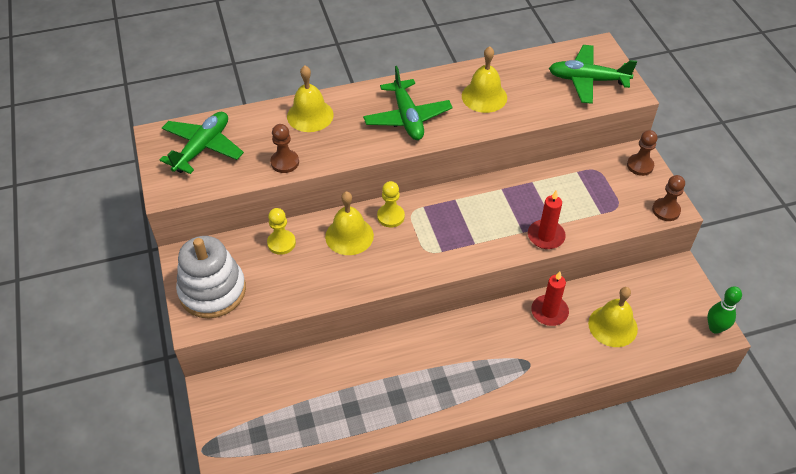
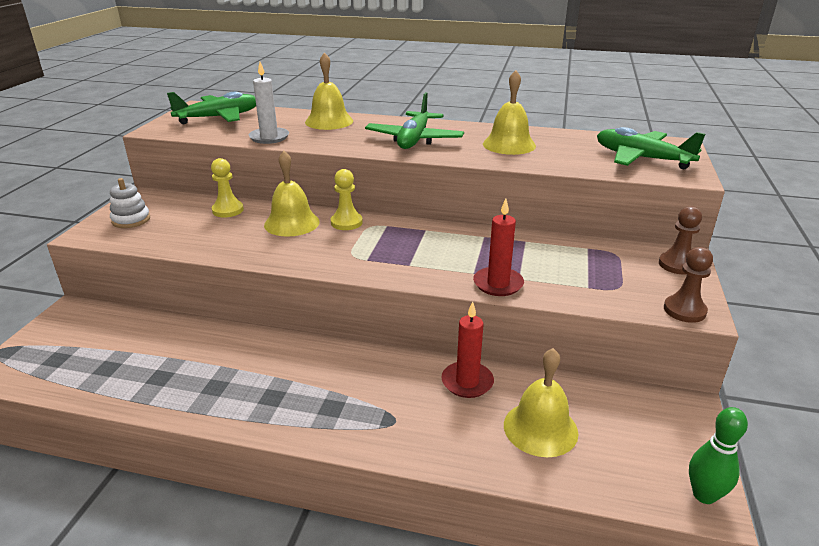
camera: 30 degrees right, 20 degrees down
(212, 291) = (131, 220): white stacking toy -> white stacking toy, size x0.51
(285, 162) = (269, 137): brown pawn -> white candle

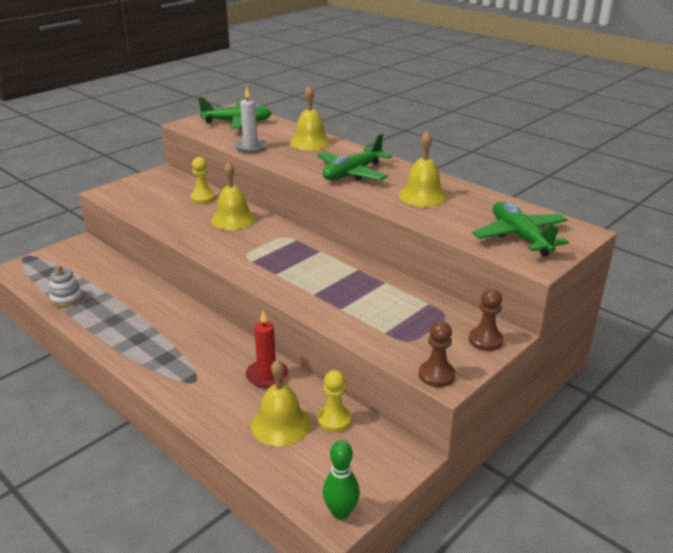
camera: 30 degrees right, 0 degrees up
(131, 220) = (138, 189): white stacking toy -> white stacking toy (67, 298)
(346, 222) = (270, 229): yellow pawn -> yellow pawn (334, 420)
(498, 284) = (320, 307): red candle -> none

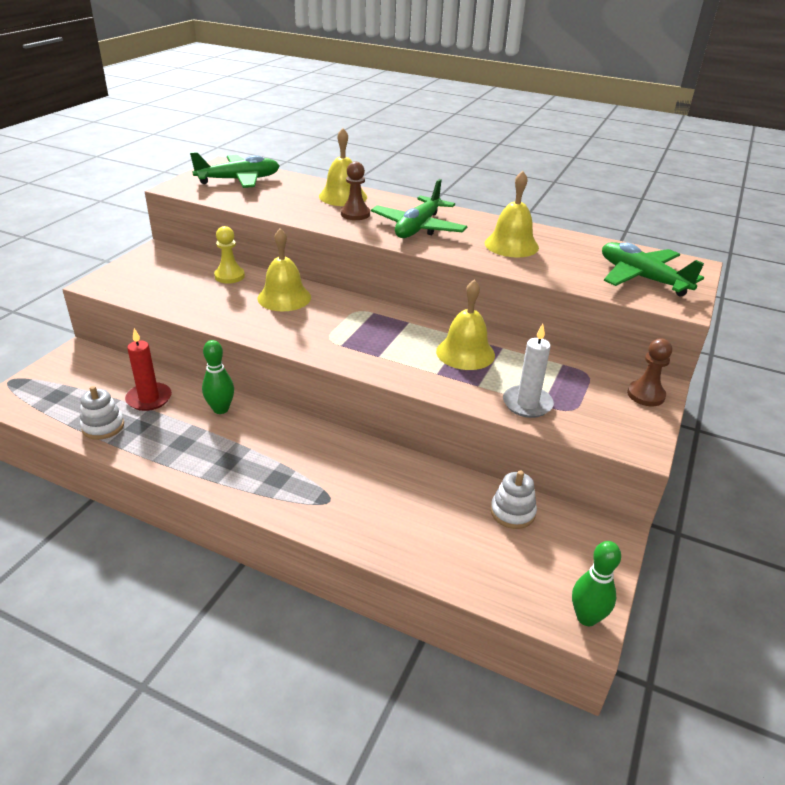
camera: 20 degrees left, 5 degrees up
(156, 300) = (221, 409): none -> green bowling pin
(250, 147) = (278, 208): white candle -> white candle (527, 404)
(267, 375) = (408, 476): red candle -> red candle (149, 399)
(280, 424) = (459, 530): yellow bell -> yellow bell (465, 353)
(334, 420) = (512, 512): yellow pawn -> white stacking toy
(436, 375) = (627, 443): brown pawn -> brown pawn (355, 214)

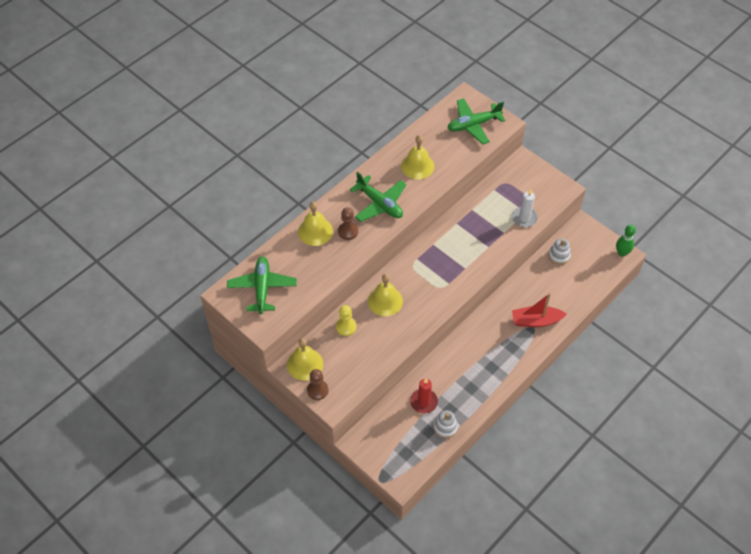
camera: 70 degrees left, 20 degrees up
(221, 409) = (445, 365): green bowling pin -> none
(345, 502) = (536, 321): none -> red boat
(465, 353) = (473, 228): yellow bell -> yellow bell (305, 364)
(645, 395) = (529, 168): brown pawn -> brown pawn (317, 390)

